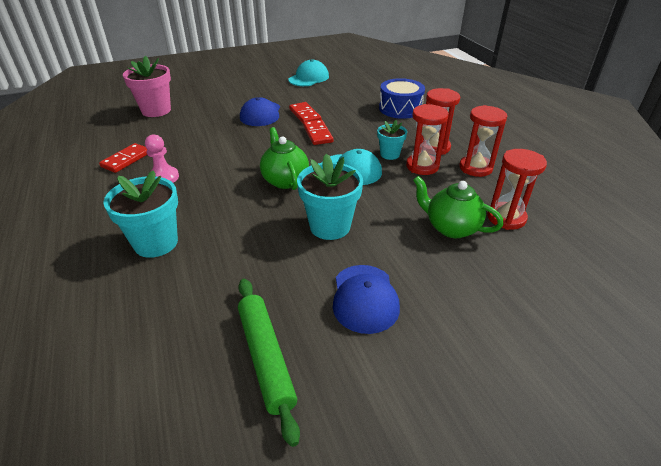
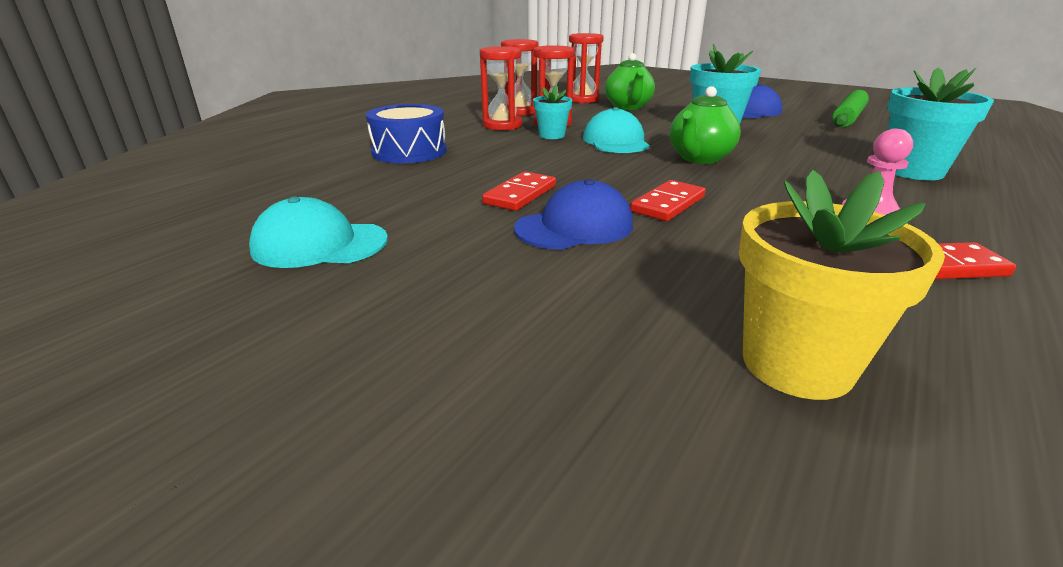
camera: 125 degrees left, 10 degrees down
(156, 110) = (796, 364): pink flower pot -> yellow flower pot
(317, 134) = (567, 172): red domino -> red domino (668, 204)

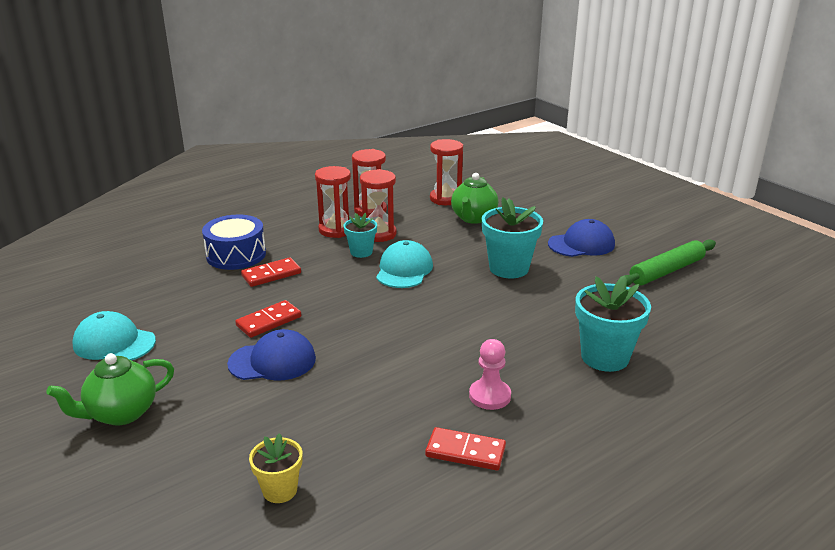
camera: 20 degrees right, 0 degrees up
(668, 204) = (358, 353): red domino -> red domino (271, 274)
(699, 158) = (446, 305): green teapot -> green teapot (121, 413)
(796, 364) = (280, 490): yellow flower pot -> yellow flower pot, size x0.58

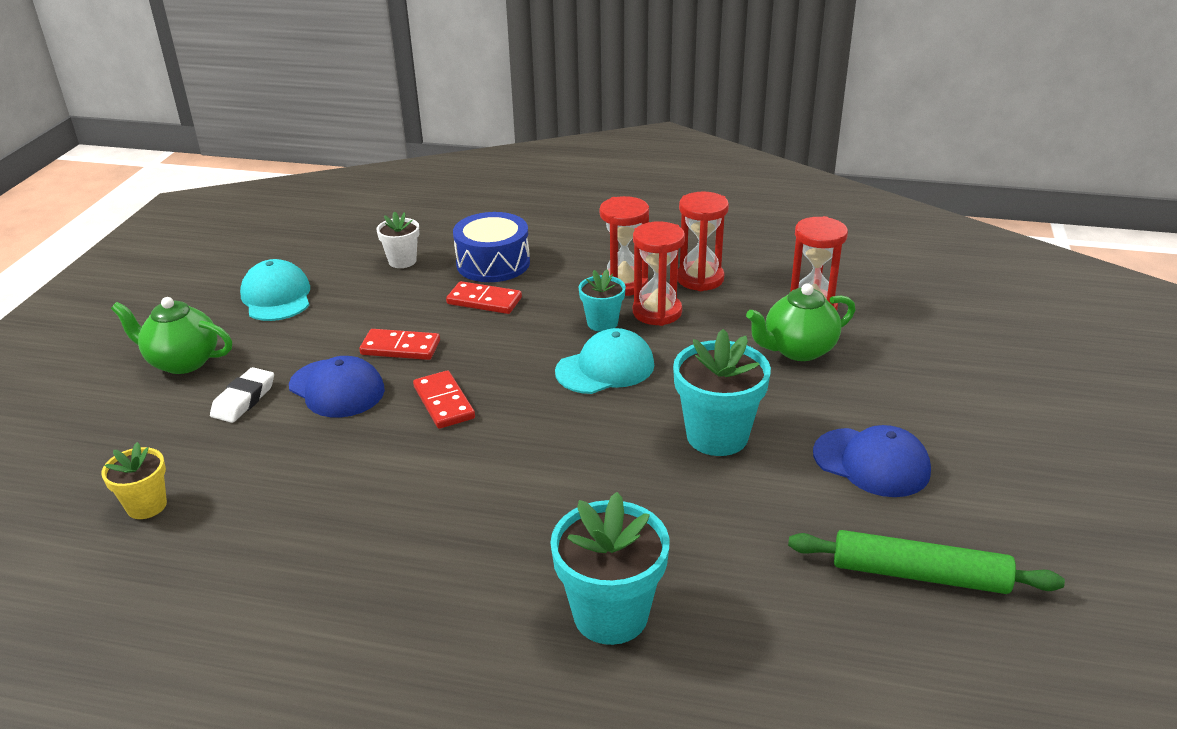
camera: 50 degrees right, 5 degrees up
(169, 281) = (402, 261): none -> white flower pot
(220, 403) = (244, 400): none -> white eraser
(465, 452) = (304, 593): red domino -> red domino (444, 402)
(489, 396) = (423, 559): pink pawn -> none

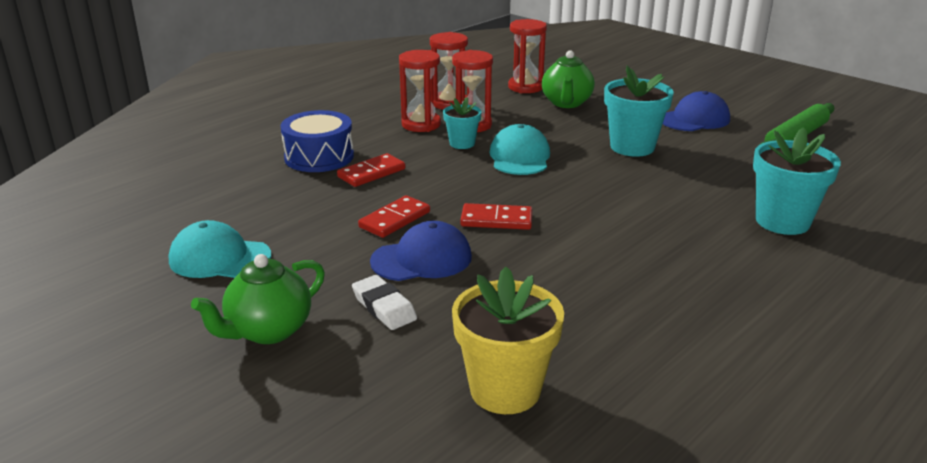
camera: 60 degrees left, 5 degrees down
(147, 506) = (505, 390): yellow flower pot -> yellow flower pot, size x1.72
(402, 261) = (253, 189): white flower pot -> none

